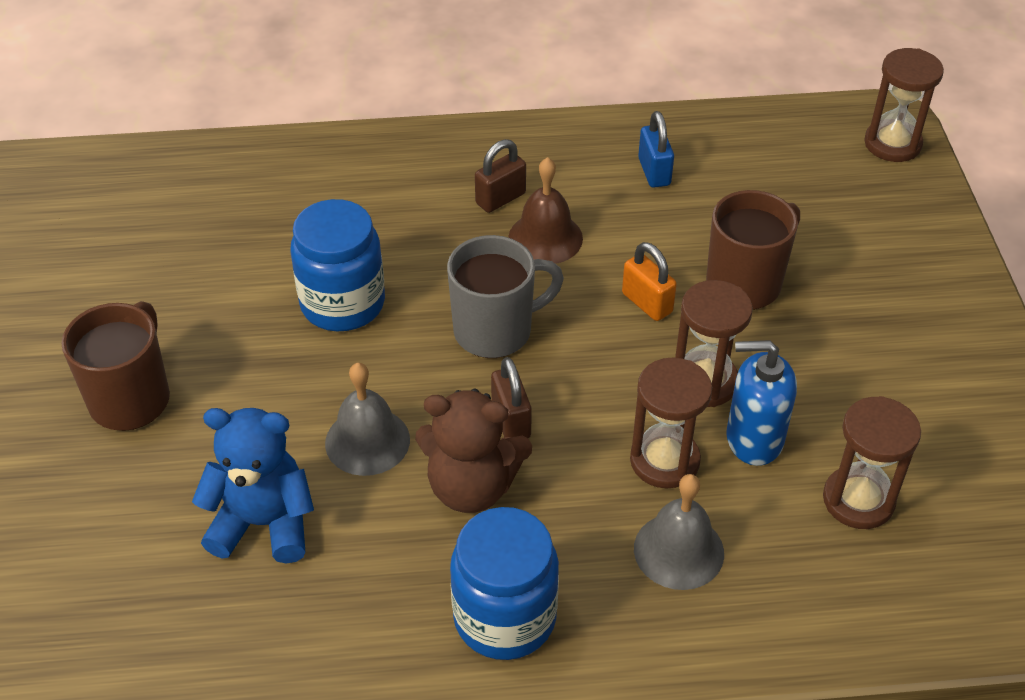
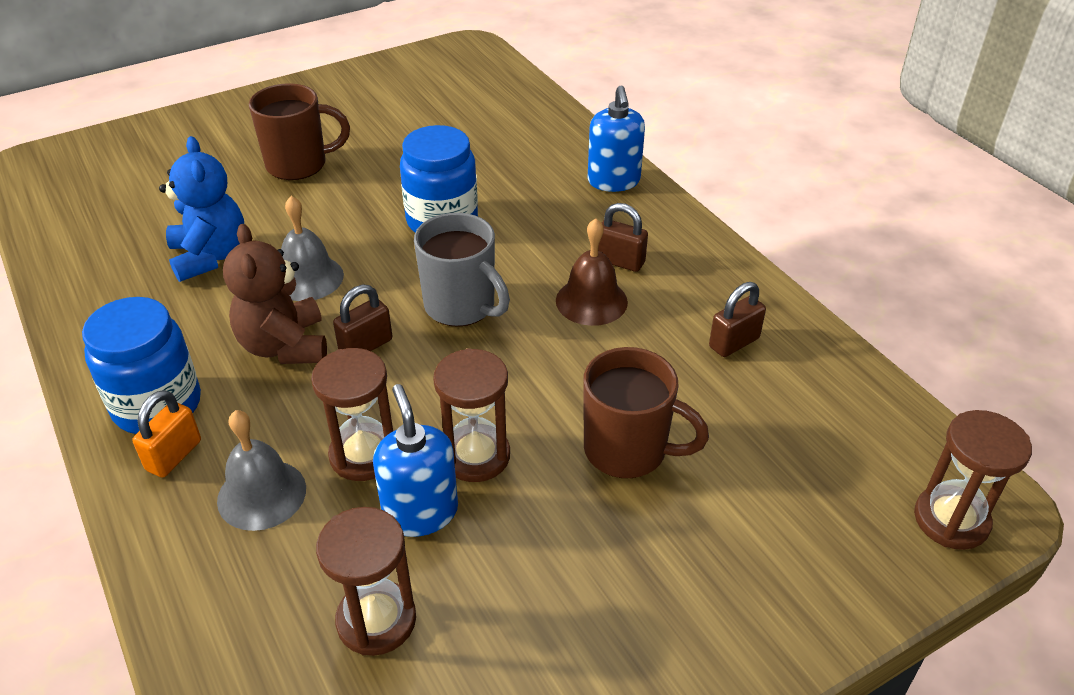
camera: 65 degrees right, 5 degrees down
(371, 156) = (613, 181): none -> blue soap dispenser
(647, 303) = (554, 388): orange padlock -> orange padlock (174, 455)
(654, 172) = (734, 343): blue padlock -> brown padlock

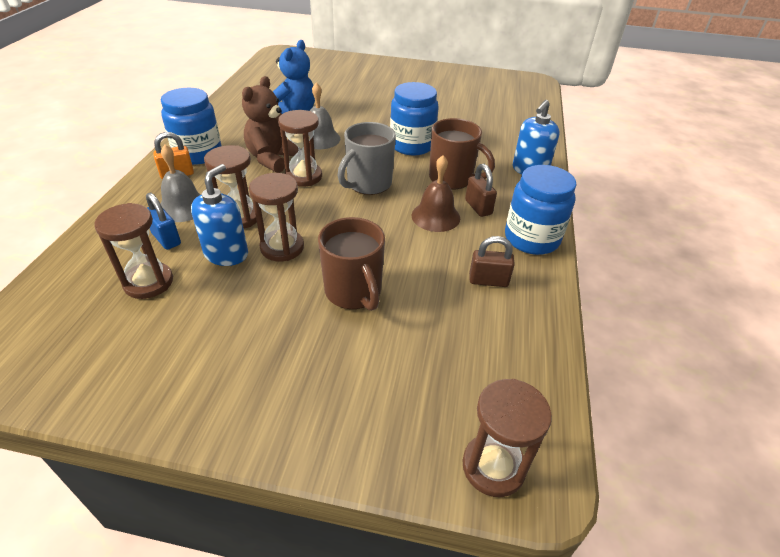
camera: 40 degrees right, 0 degrees up
(299, 164) = (380, 95): brown mug -> brown mug (452, 179)
(309, 551) = (166, 239): none -> blue padlock
(366, 346) = (304, 176): brown padlock -> brown hourglass
(461, 306) = (368, 184): grey mug -> grey mug turned 45 degrees clockwise
(714, 267) = (531, 239): none -> blue jar

